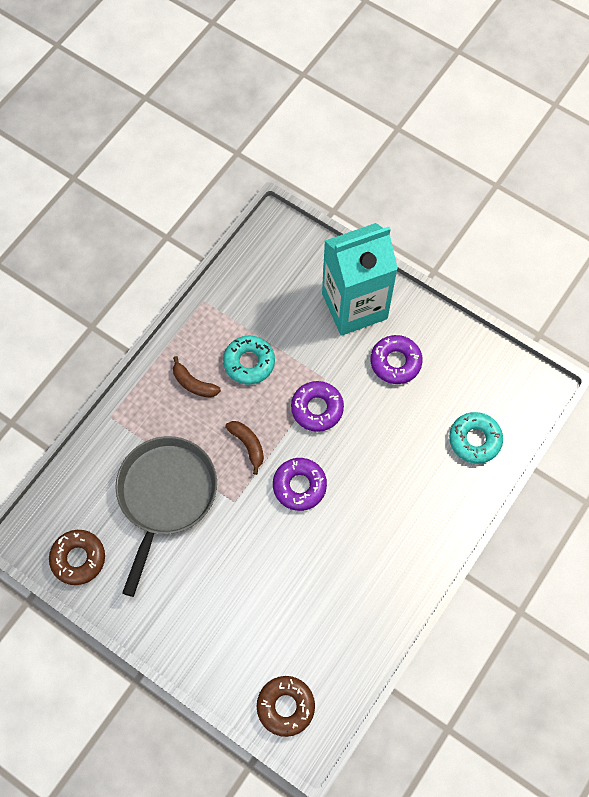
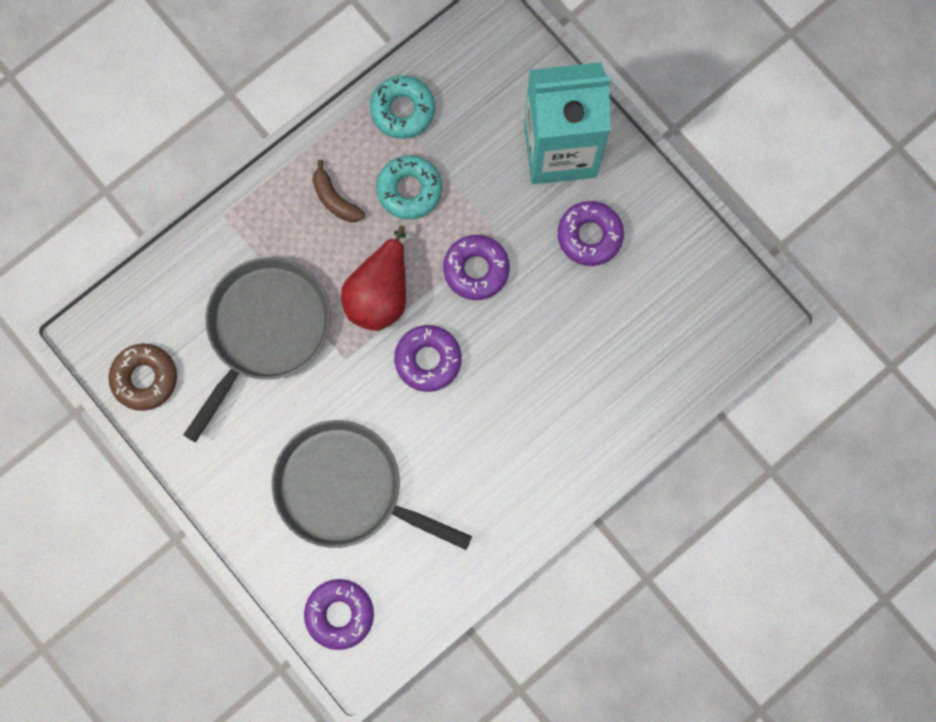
camera: 15 degrees right, 10 degrees up
(248, 445) = (380, 293): brown banana -> red pear
(262, 603) = (345, 489): none -> grey pan
(285, 706) = (339, 614): brown donut -> purple donut
(474, 440) = (657, 359): turquoise donut -> turquoise donut (402, 110)

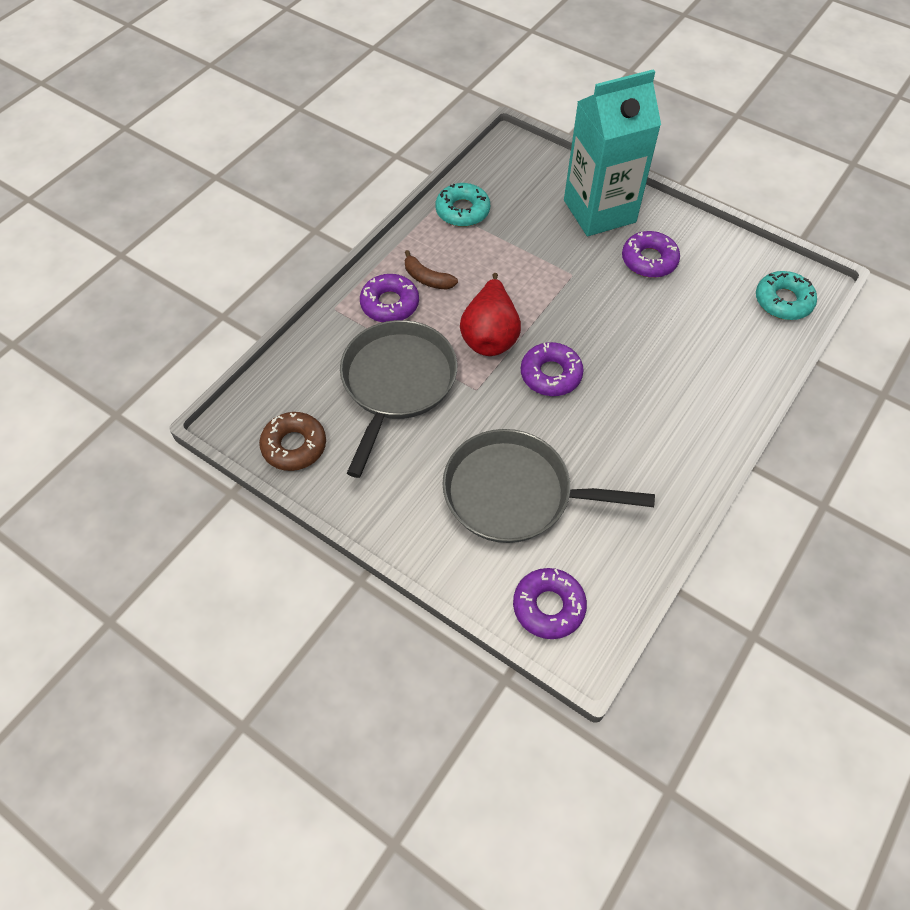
camera: 15 degrees left, 20 degrees down
(409, 190) = (488, 260): turquoise donut -> turquoise donut (783, 301)
(476, 269) = (565, 301): purple donut -> purple donut (390, 304)

